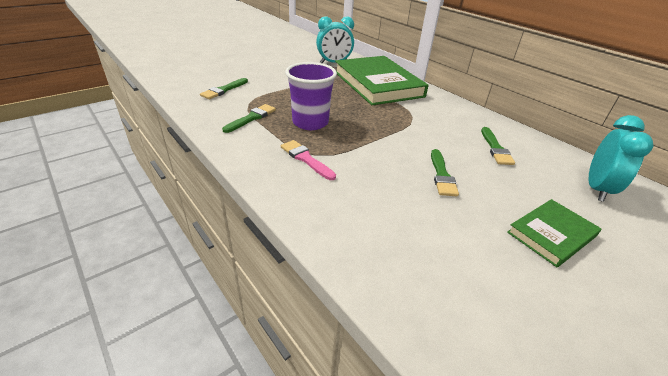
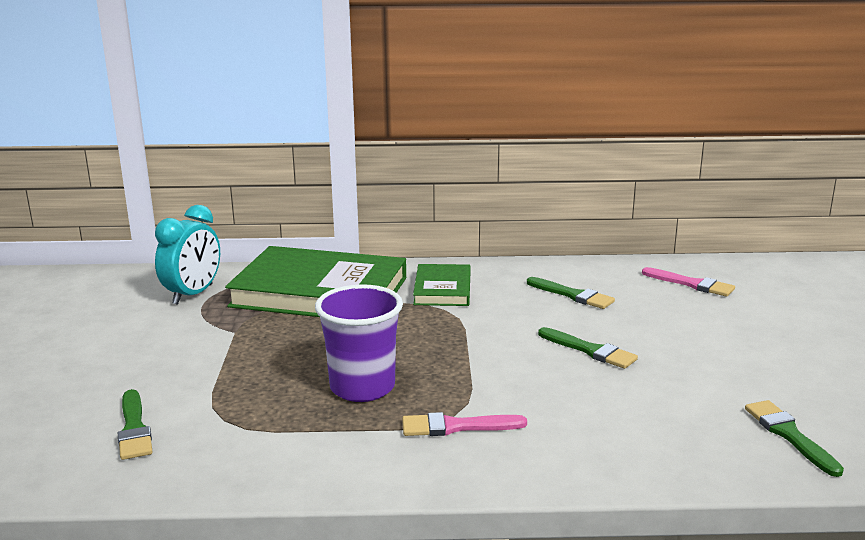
camera: 50 degrees left, 15 degrees down
(251, 118) = (280, 433): green brush -> green brush (789, 435)
(551, 234) = (734, 342): green book -> green book (442, 289)
(597, 189) = (691, 284): turquoise clock -> pink brush

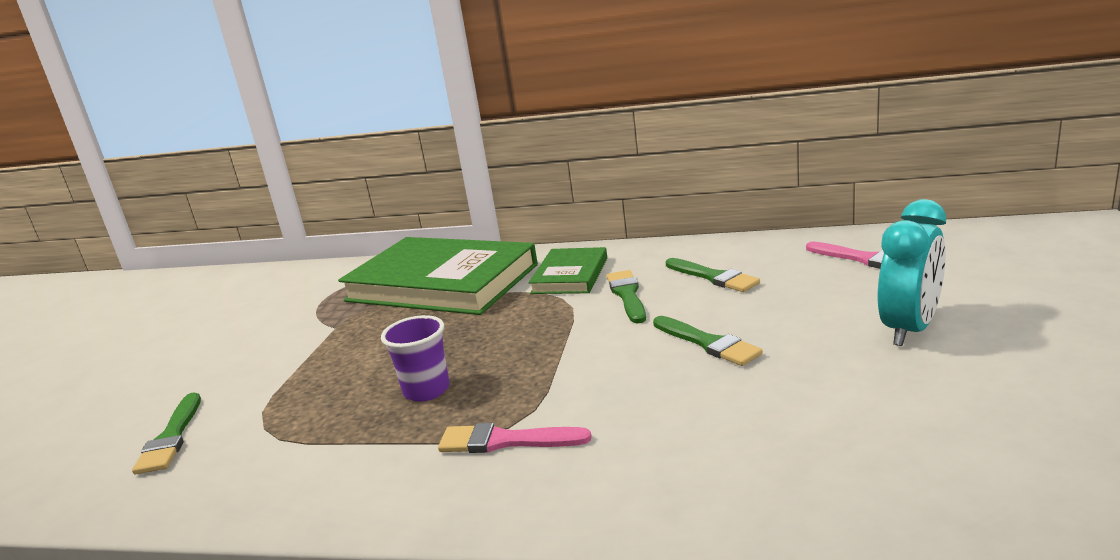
camera: 15 degrees right, 0 degrees up
(193, 294) = (320, 289): turquoise clock -> turquoise clock (909, 329)
(362, 387) = (426, 390): purple cup -> purple cup, size x0.64
(789, 435) = (943, 462): green brush -> green brush (627, 295)

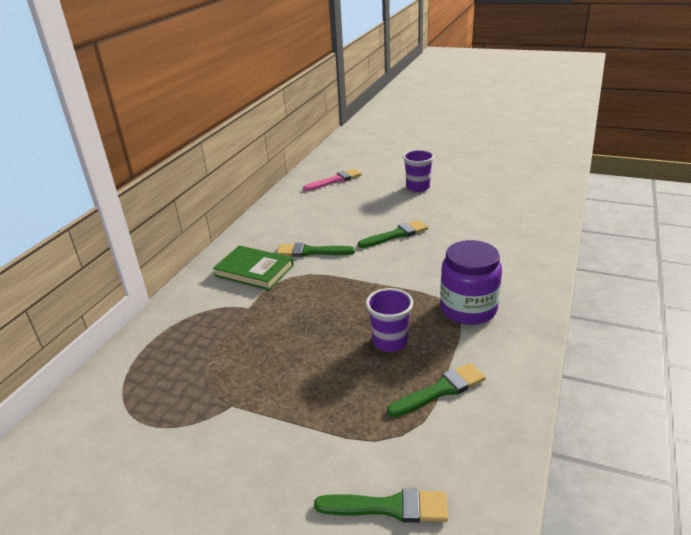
camera: 80 degrees left, 10 degrees up
(442, 283) = (196, 336): green book -> none
(505, 441) = (468, 309): pink brush -> purple jar
(713, 277) = (314, 221): green brush -> green brush (440, 390)
(909, 329) = (418, 187): turquoise clock -> purple cup

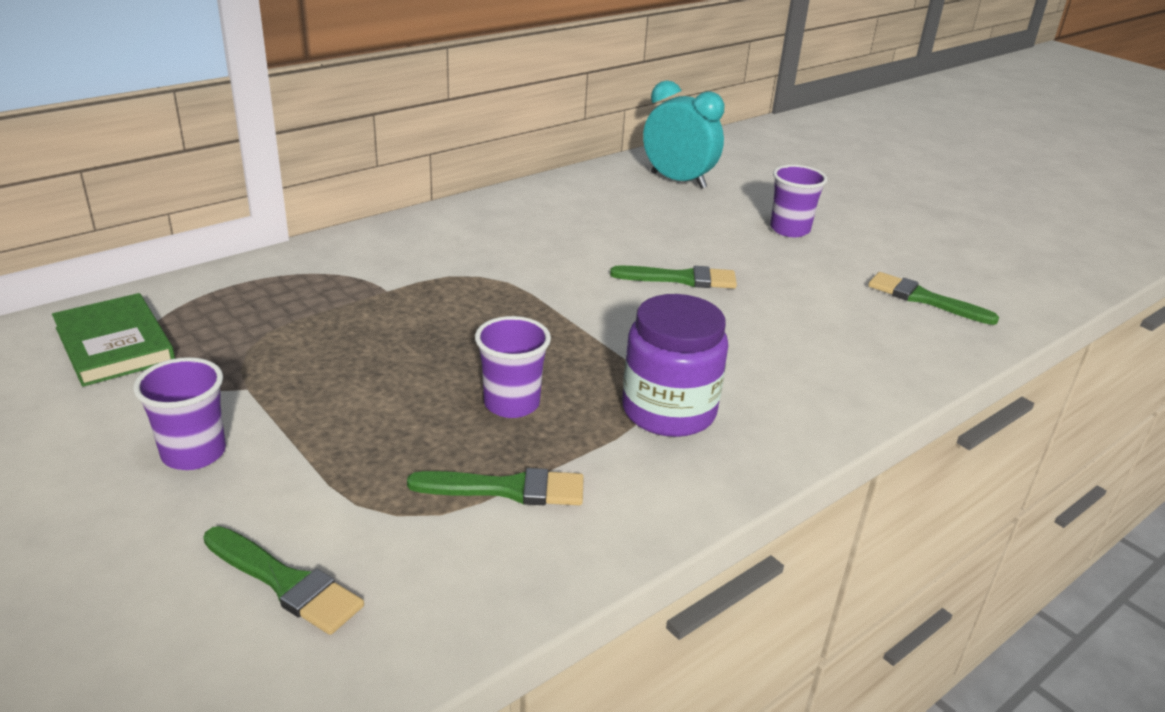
camera: 25 degrees right, 0 degrees up
(246, 461) = (194, 453): none -> purple cup
(254, 270) = (443, 251): green book -> green book (114, 344)
(311, 252) = (539, 256): green brush -> green brush (924, 299)
(335, 180) = (678, 181): pink brush -> turquoise clock

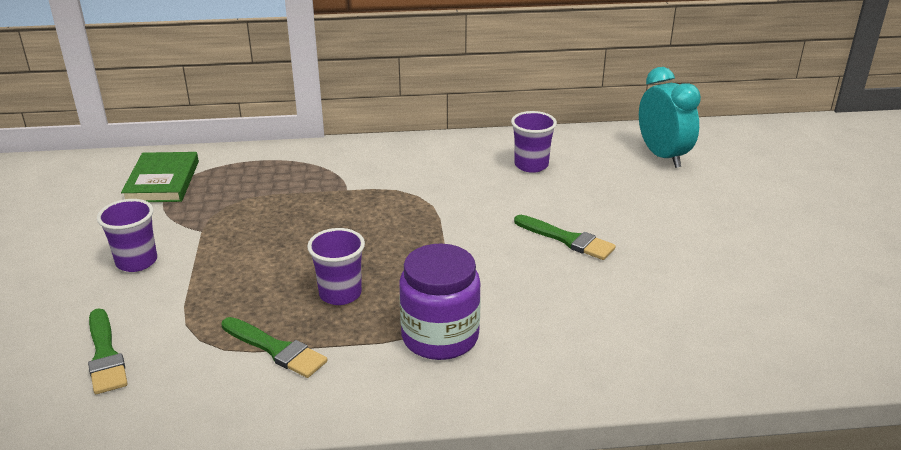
camera: 35 degrees right, 0 degrees up
(789, 229) = (716, 223): purple cup -> purple cup (531, 165)
(924, 299) = (772, 320): green brush -> none

